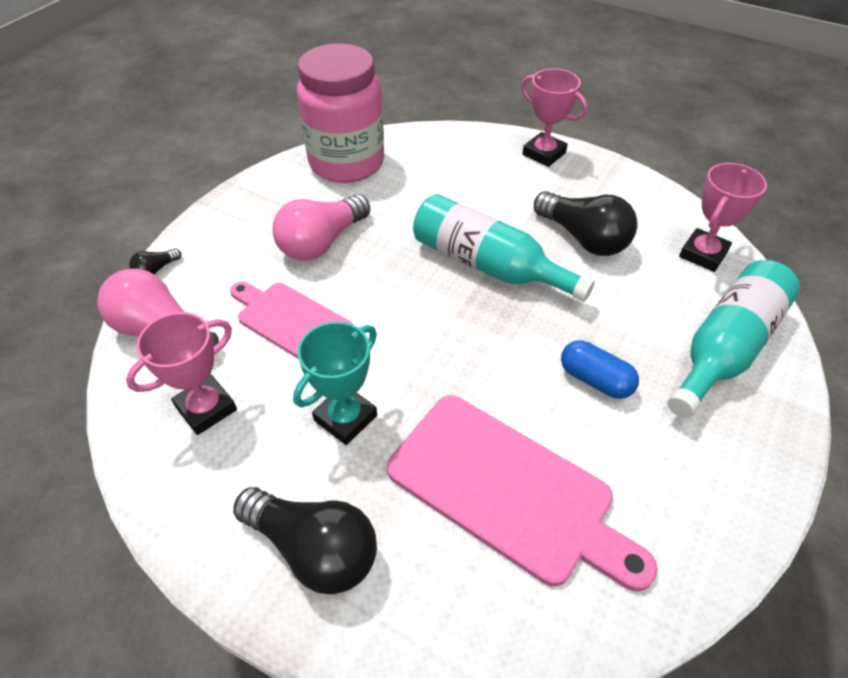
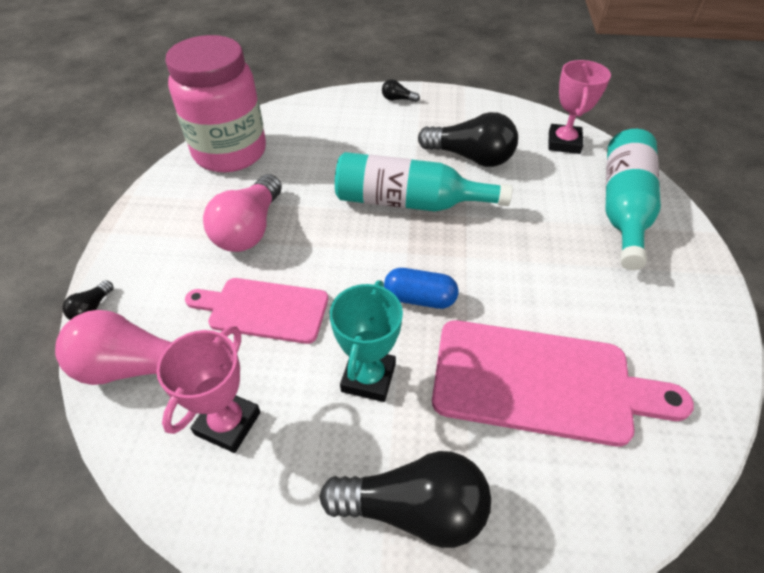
camera: 25 degrees left, 0 degrees up
(544, 154) = (397, 99): pink trophy -> black light bulb
(595, 380) = (549, 266): blue capsule -> blue capsule (420, 298)

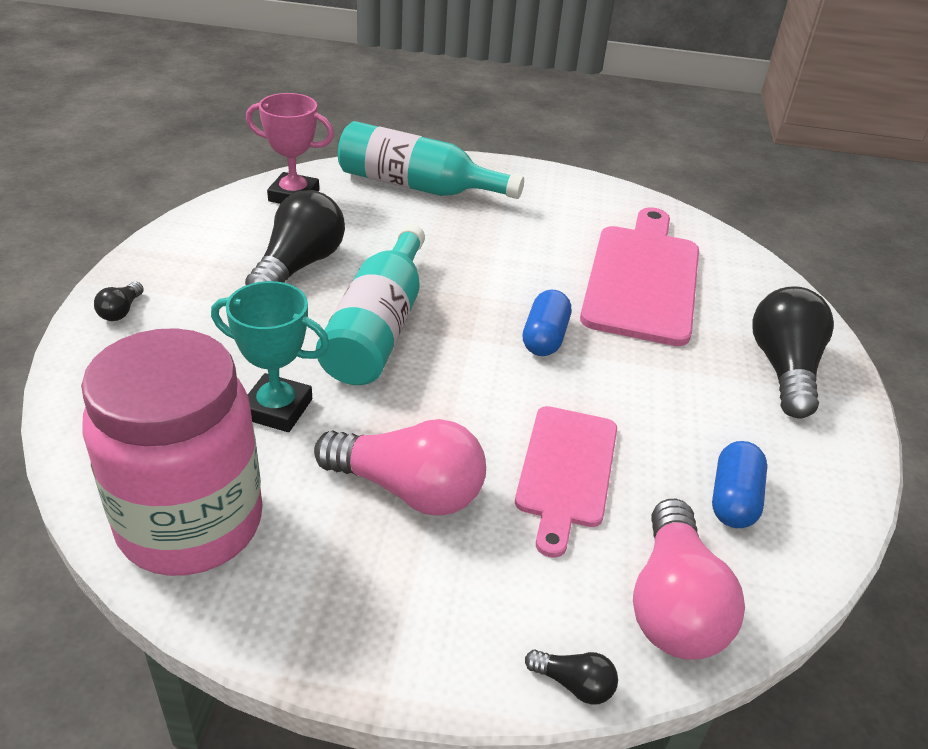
camera: 90 degrees left, 10 degrees down
(228, 423) = (733, 499): pink trophy -> blue capsule
(368, 377) = (655, 385): turquoise trophy -> turquoise trophy (277, 409)

